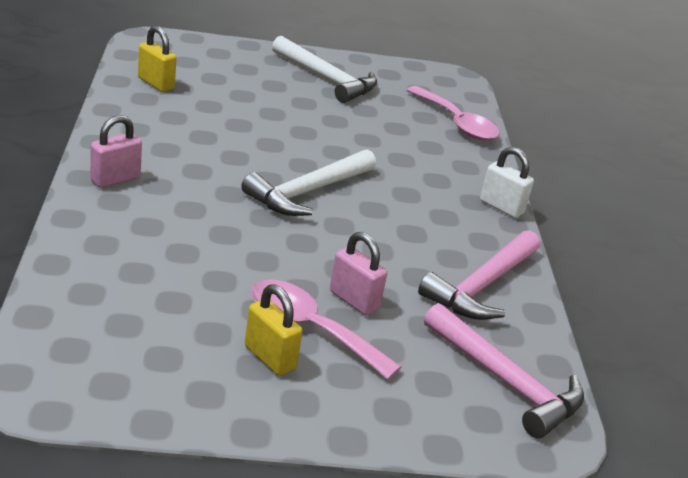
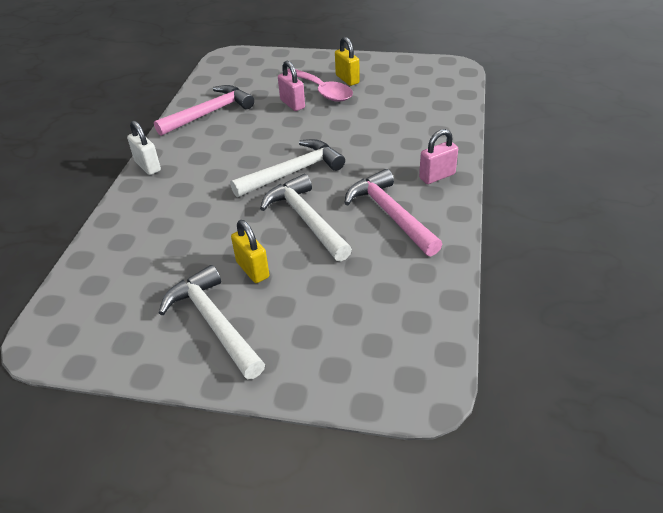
camera: 160 degrees left, 10 degrees up
(156, 83) = (411, 296): yellow padlock -> yellow padlock (252, 269)
(273, 143) = (306, 219): none -> white hammer
(457, 123) = (109, 257): pink spoon -> none
(506, 382) = (233, 72): pink hammer -> pink hammer (390, 214)

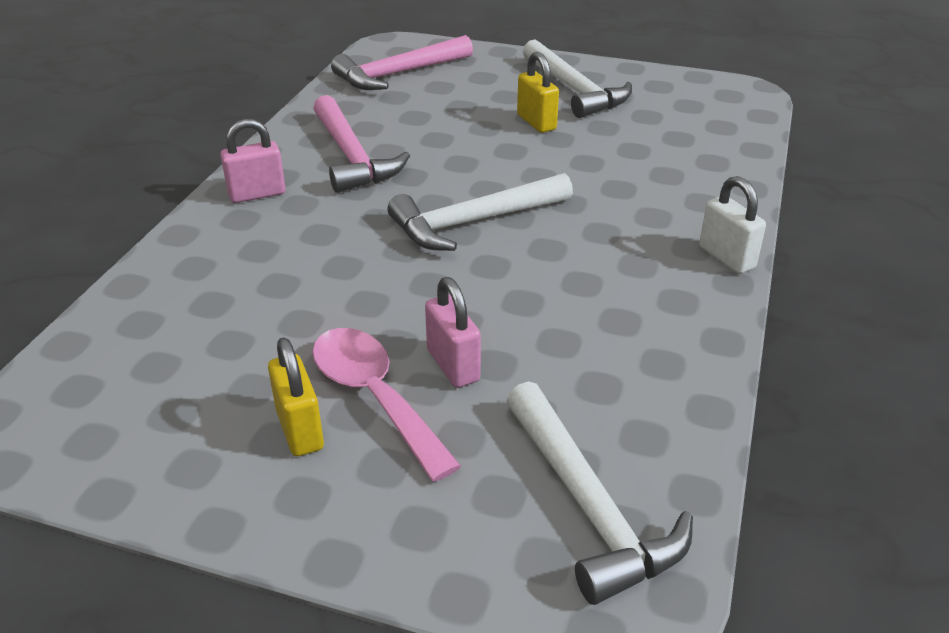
camera: 175 degrees left, 5 degrees down
(210, 113) = (641, 364): pink hammer -> pink hammer (398, 74)
(306, 219) = (465, 162): white hammer -> white hammer (589, 507)

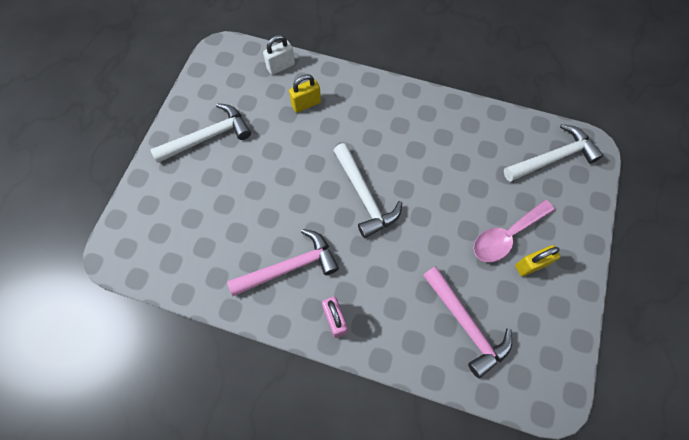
camera: 90 degrees left, 30 degrees up
(398, 74) = (167, 246): pink hammer -> pink hammer (466, 325)
(453, 365) = (482, 204): pink padlock -> none
(536, 122) = (251, 161): yellow padlock -> yellow padlock (306, 104)
(726, 258) = (393, 89): white padlock -> white padlock (281, 66)

